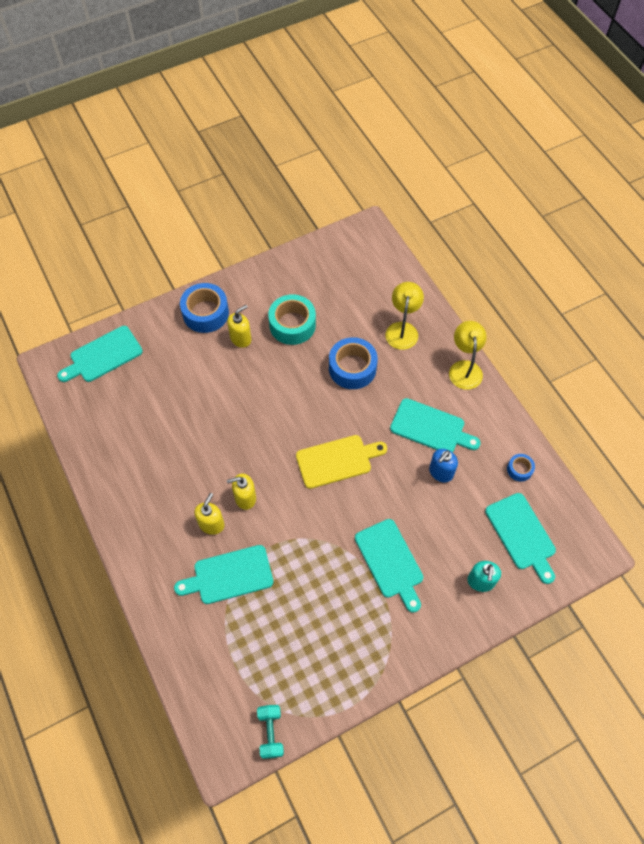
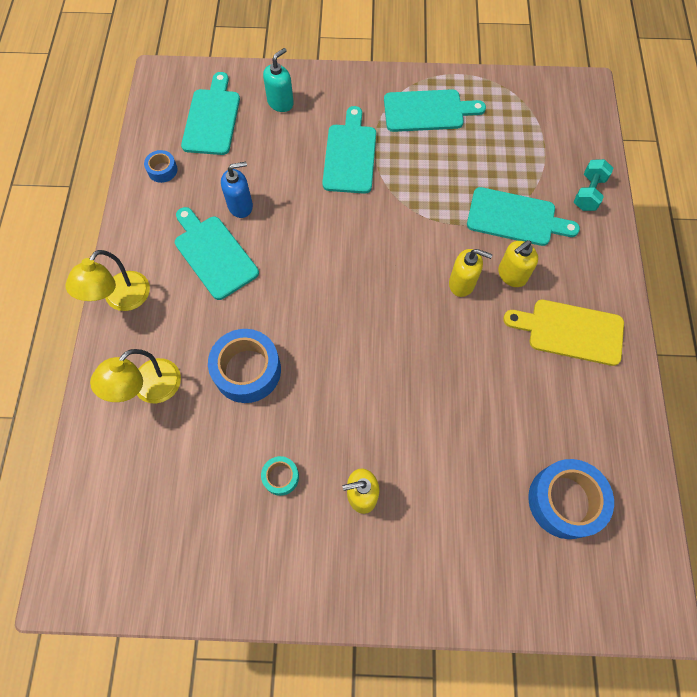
camera: 150 degrees left, 5 degrees up
(103, 355) = (568, 578): turquoise cutting board -> turquoise cutting board (427, 111)
(205, 313) = (389, 569): blue tape -> blue tape (564, 501)
(271, 733) = (535, 87): turquoise dumbbell -> turquoise dumbbell (588, 193)
(292, 325) = (281, 477): turquoise tape -> turquoise tape, size x0.50
(337, 461) = (339, 271): yellow cutting board -> yellow cutting board (570, 331)

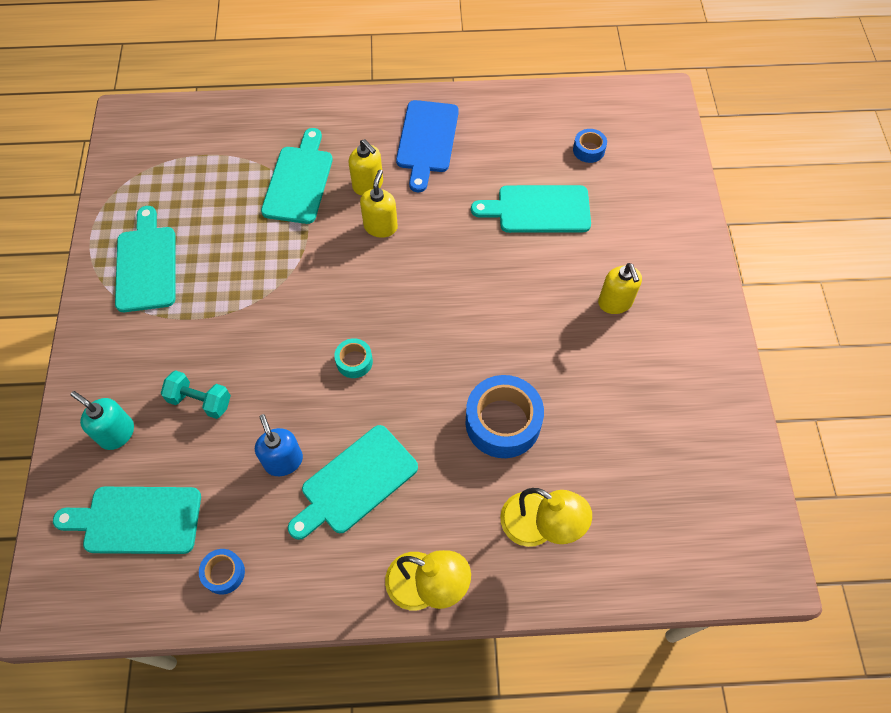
camera: 95 degrees left, 5 degrees down
(281, 477) = (612, 375): turquoise tape -> turquoise tape (354, 361)
(350, 155) = (209, 343): turquoise cutting board -> turquoise cutting board (538, 209)
(564, 501) = (588, 150): blue tape -> blue tape, size x0.50
(570, 331) = (427, 140): yellow cutting board -> blue cutting board
(588, 193) = (268, 120): turquoise dumbbell -> turquoise dumbbell (200, 401)

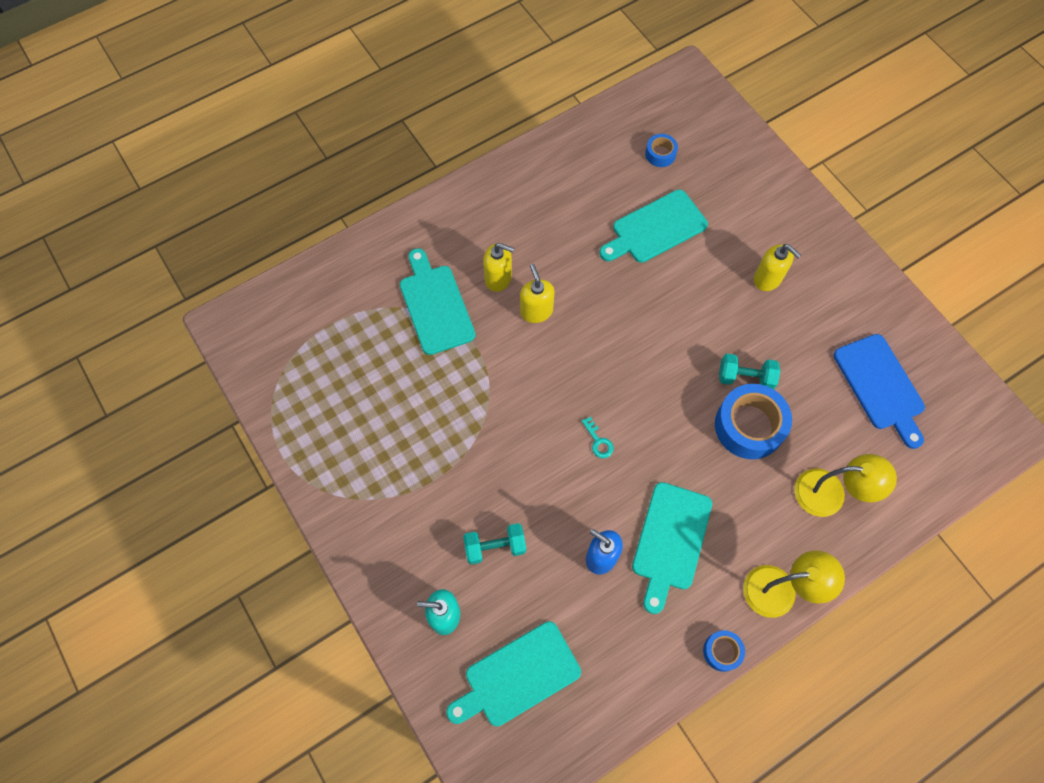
camera: 30 degrees left, 5 degrees up
(146, 265) = (355, 454): turquoise cutting board -> none
(224, 573) = (620, 675): blue tape -> blue tape (722, 651)
(354, 361) = (598, 441): turquoise tape -> turquoise key
(427, 140) = (520, 211): blue cutting board -> blue cutting board (880, 386)
(530, 378) = (745, 377): none -> turquoise dumbbell

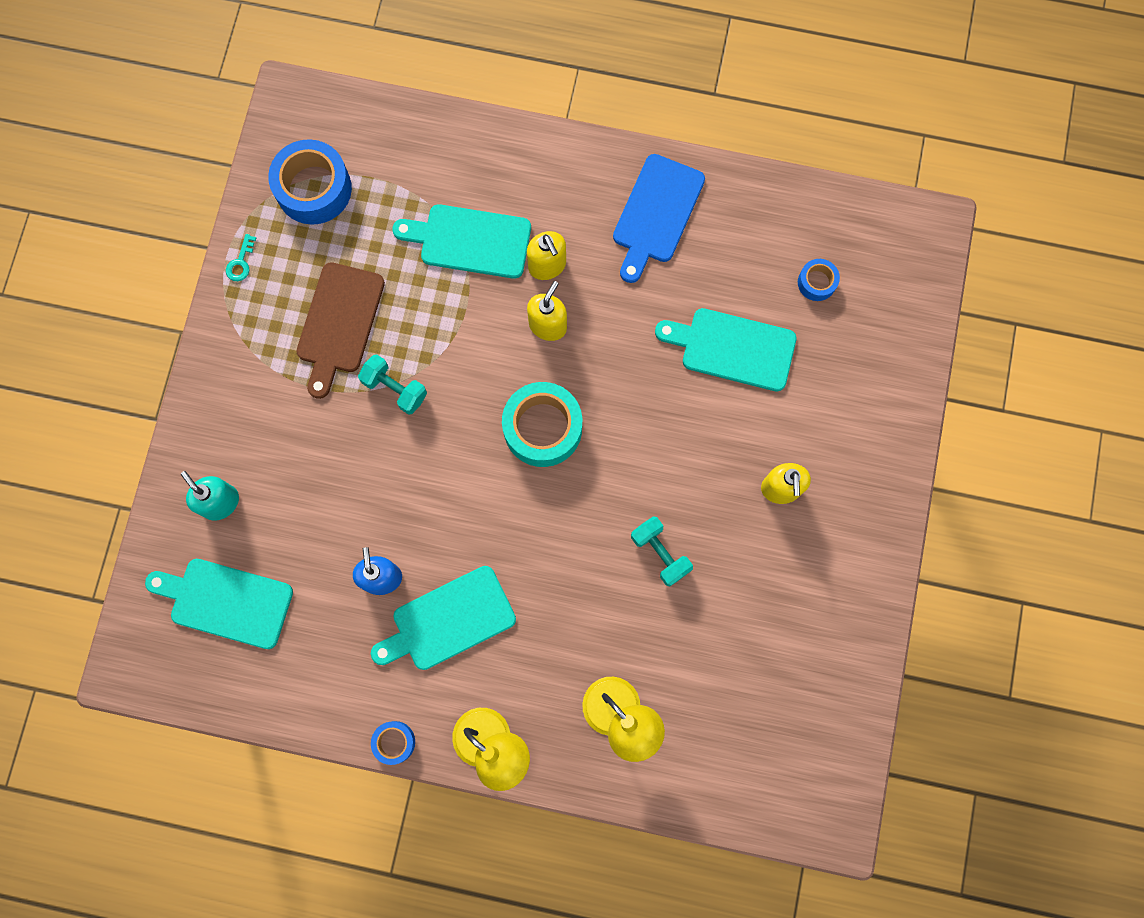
camera: 45 degrees right, 10 degrees up
(404, 428) = (339, 323): none -> brown cutting board
(435, 305) = (470, 241): turquoise cutting board -> turquoise cutting board turned 105 degrees counterclockwise
(495, 547) = (310, 488): turquoise dumbbell -> turquoise dumbbell (395, 389)
(598, 441) = (479, 485): turquoise key -> turquoise key (241, 262)
(599, 372) = (542, 428): none -> turquoise tape
(749, 426) = (616, 596): blue tape -> blue tape (314, 189)
(880, 386) = (769, 675): blue cutting board -> blue cutting board (656, 213)

